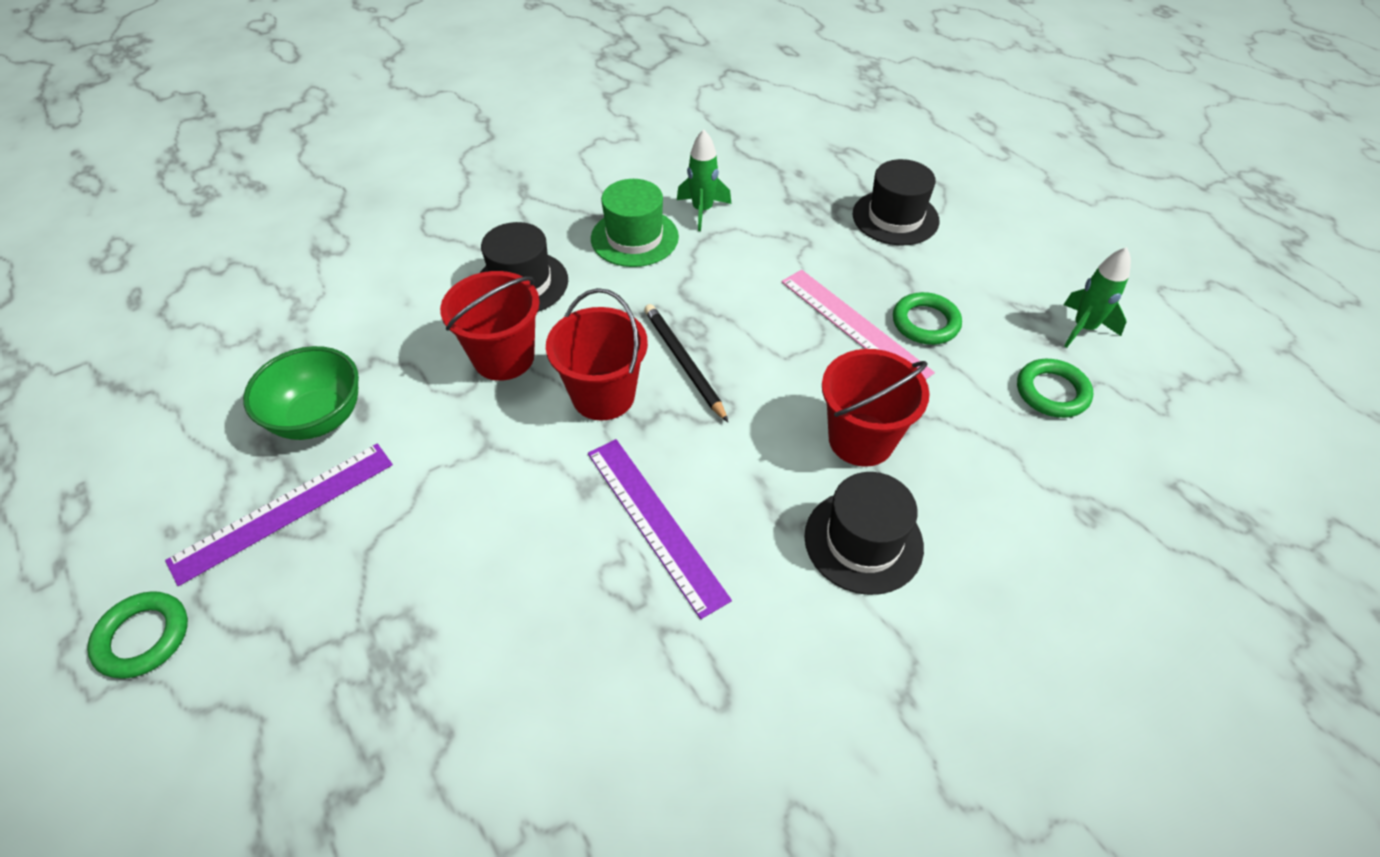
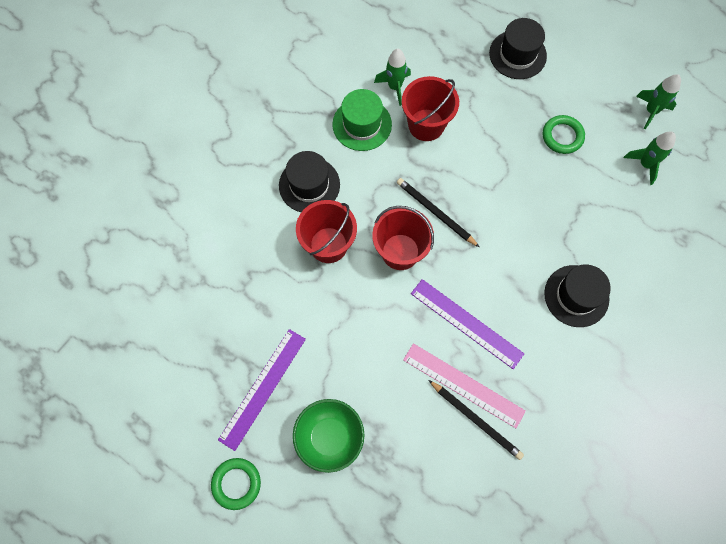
camera: 20 degrees left, 20 degrees up
(319, 418) = (244, 324): green bowl -> green bowl (330, 437)
(594, 681) = (476, 420): none -> black pencil
(854, 325) = (522, 152): pink ruler -> pink ruler (463, 385)
(861, 439) = (554, 232): red bucket -> red bucket (426, 125)
(1052, 392) = (645, 164): green ring -> green rocket

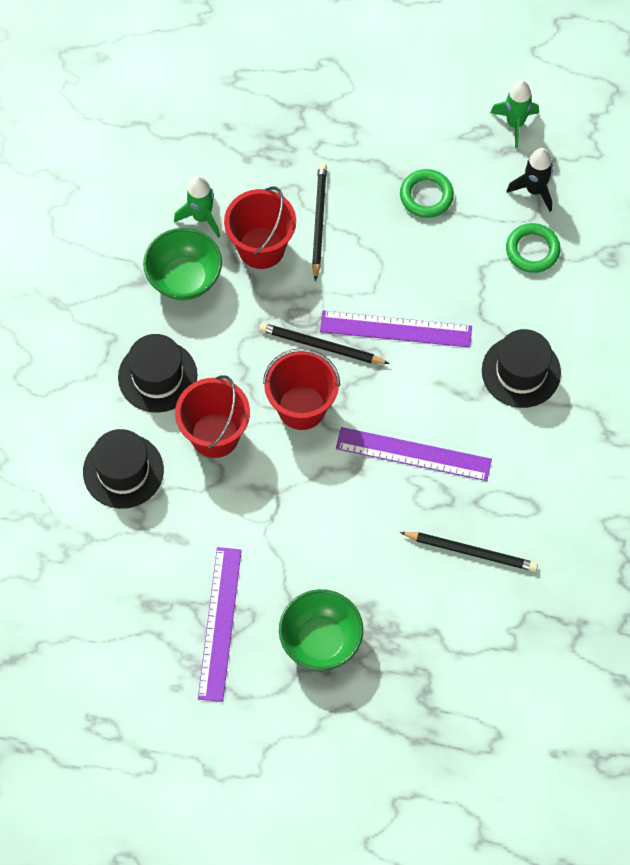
camera: 25 degrees left, 5 degrees down
(236, 483) = (242, 734): green ring -> green ring (532, 250)
(362, 124) = (184, 279): green hat -> green bowl
(463, 385) = (440, 521): pink ruler -> none
(476, 123) = (318, 221): none -> black pencil
(496, 223) = (396, 329): none -> purple ruler
(517, 54) = (330, 118): black hat -> black hat (123, 471)
(645, 164) = (534, 190): green rocket -> black rocket

